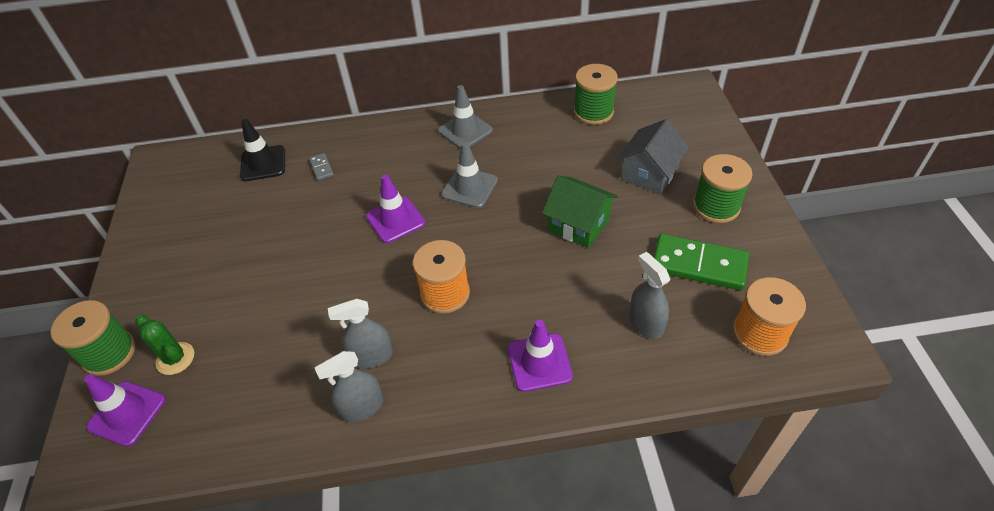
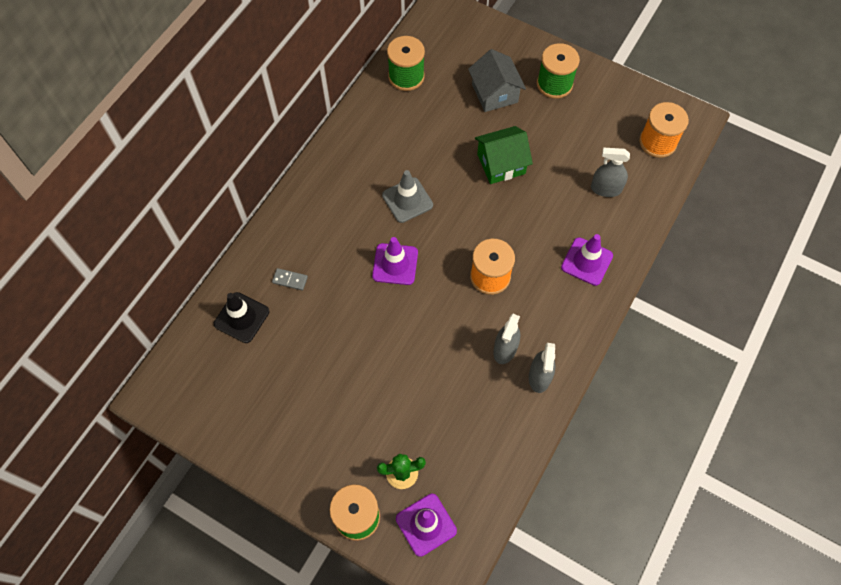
camera: 55 degrees left, 15 degrees up
(465, 131) = (345, 163): grey traffic cone -> none
(698, 265) = (588, 130): green domino -> none

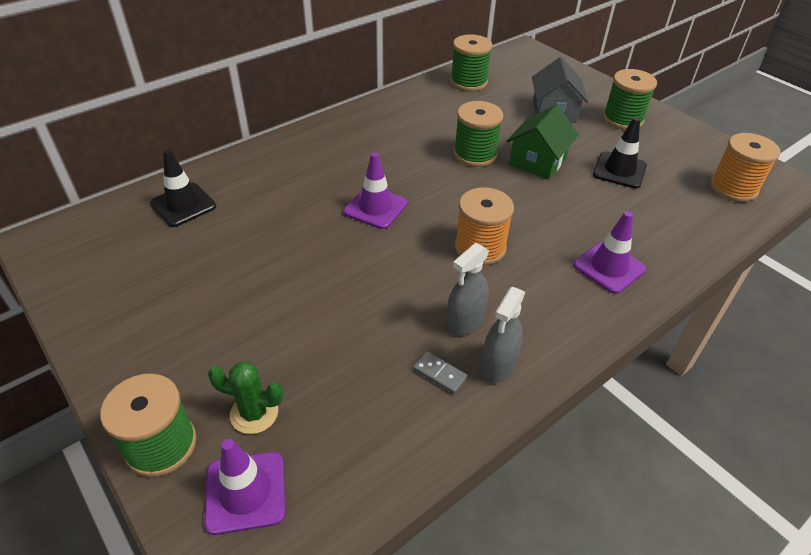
camera: 20 degrees right, 20 degrees down
(290, 280) = (255, 190): grey domino -> grey domino (439, 374)
(407, 200) = (419, 163): grey traffic cone -> none
(448, 173) = (475, 154): none -> green spool
(501, 164) = (537, 161): green house -> green house turned 60 degrees counterclockwise
(568, 152) = (619, 170): none -> black traffic cone
(606, 189) = (655, 210): grey spray bottle -> none

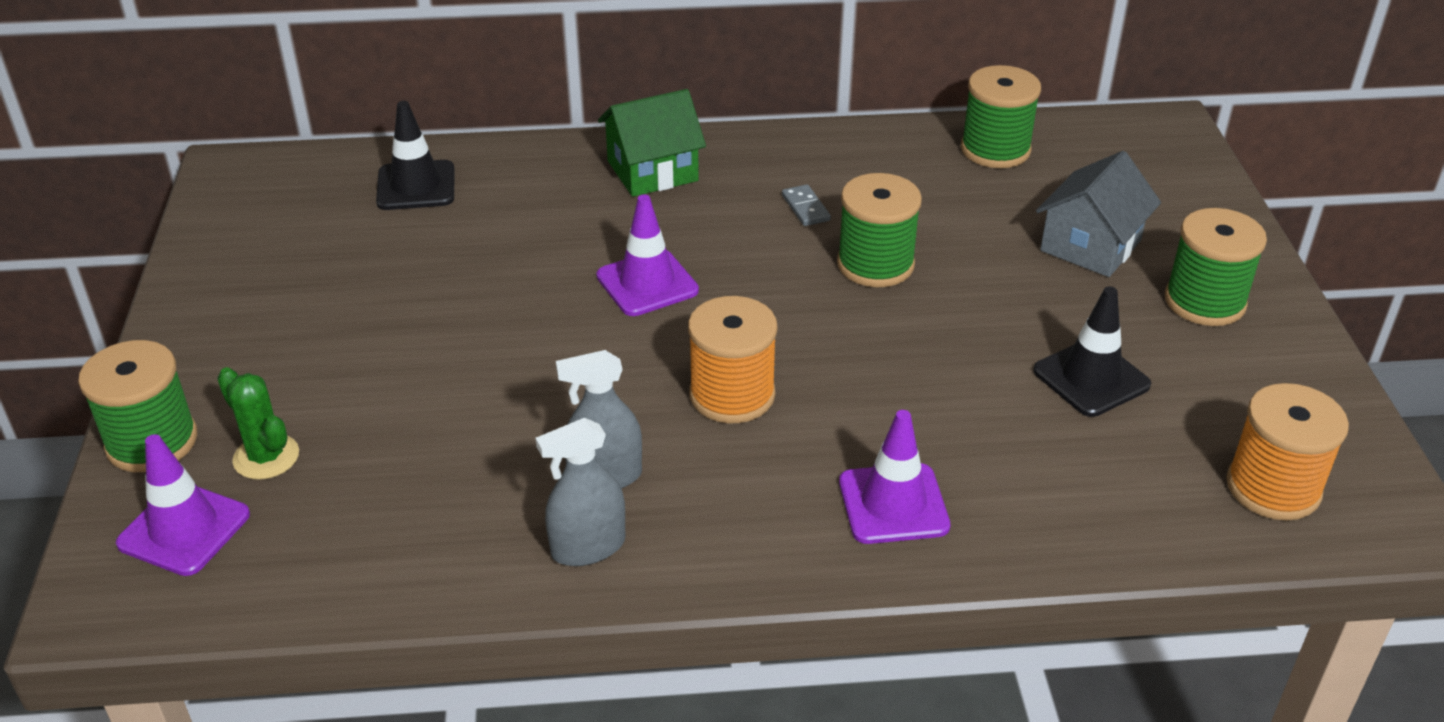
camera: 35 degrees right, 5 degrees down
(439, 374) = (506, 520): grey domino -> grey domino (805, 208)
(537, 161) = (965, 311): green house -> green house (652, 171)

